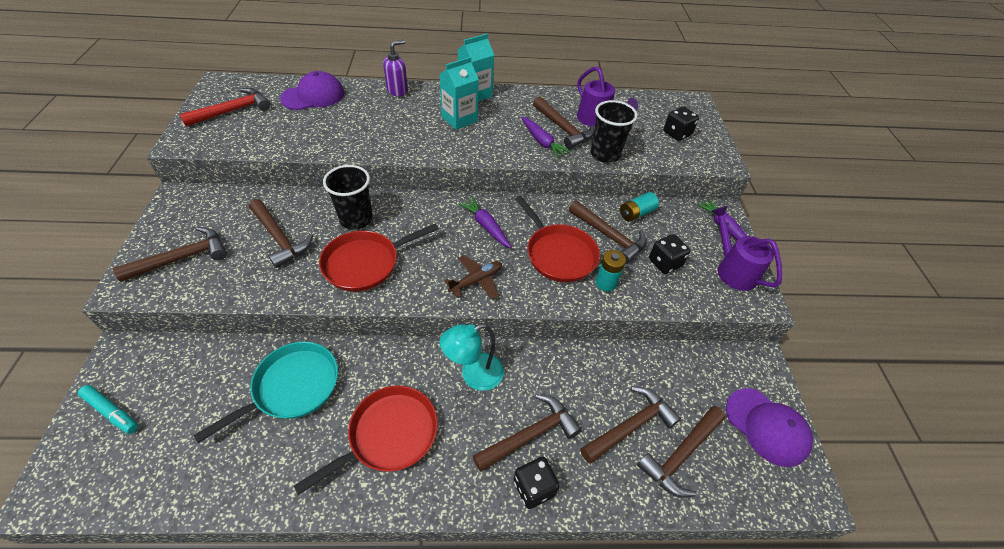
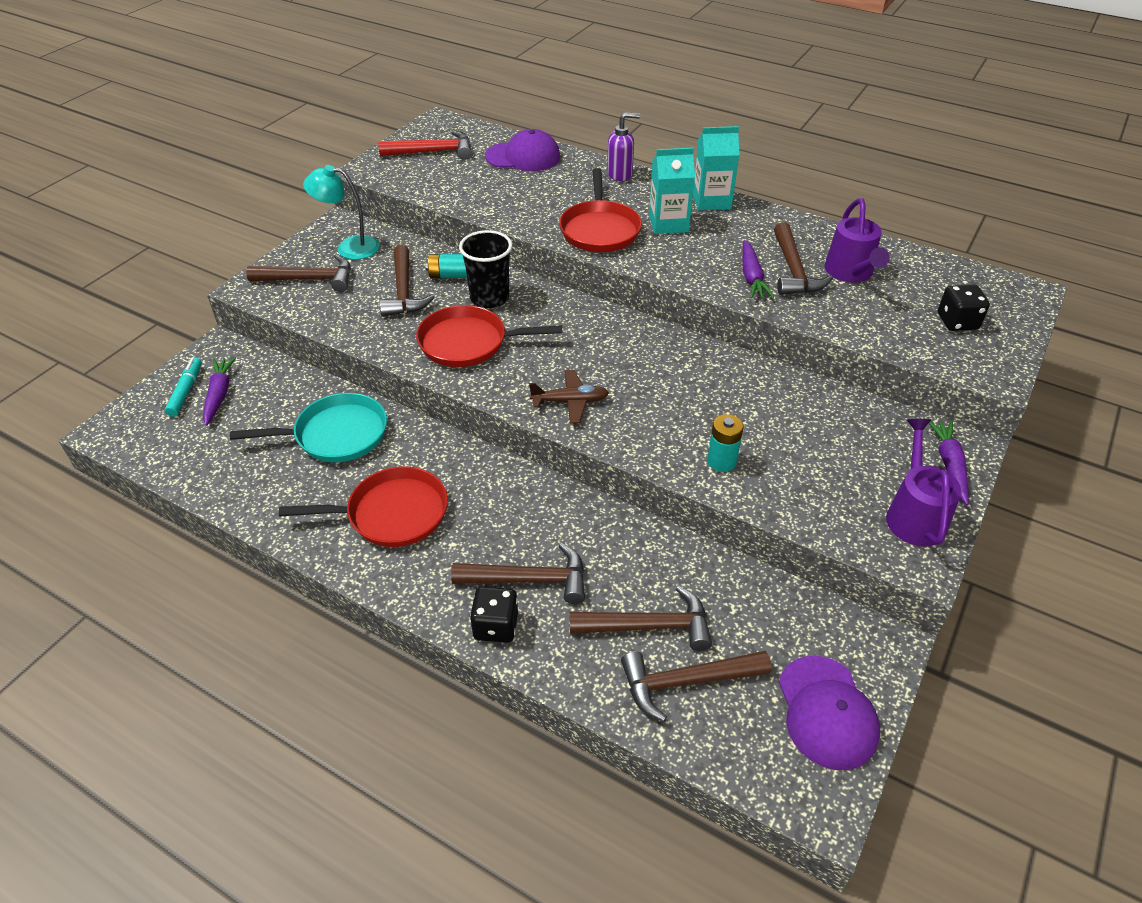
camera: 35 degrees right, 5 degrees down
(112, 412) = (186, 391): turquoise marker -> turquoise marker turned 150 degrees counterclockwise
(473, 375) = (513, 500): turquoise lamp -> turquoise lamp (349, 247)
(486, 226) = (625, 352): purple carrot -> purple carrot (219, 394)
(558, 254) = (688, 410): red pan -> red pan (600, 229)
(605, 154) = (824, 315): black cup -> none
(609, 236) = (770, 416): brown hammer -> none
(636, 213) = (832, 404): turquoise battery -> turquoise battery (451, 275)
(664, 263) = (820, 470): black dice -> none

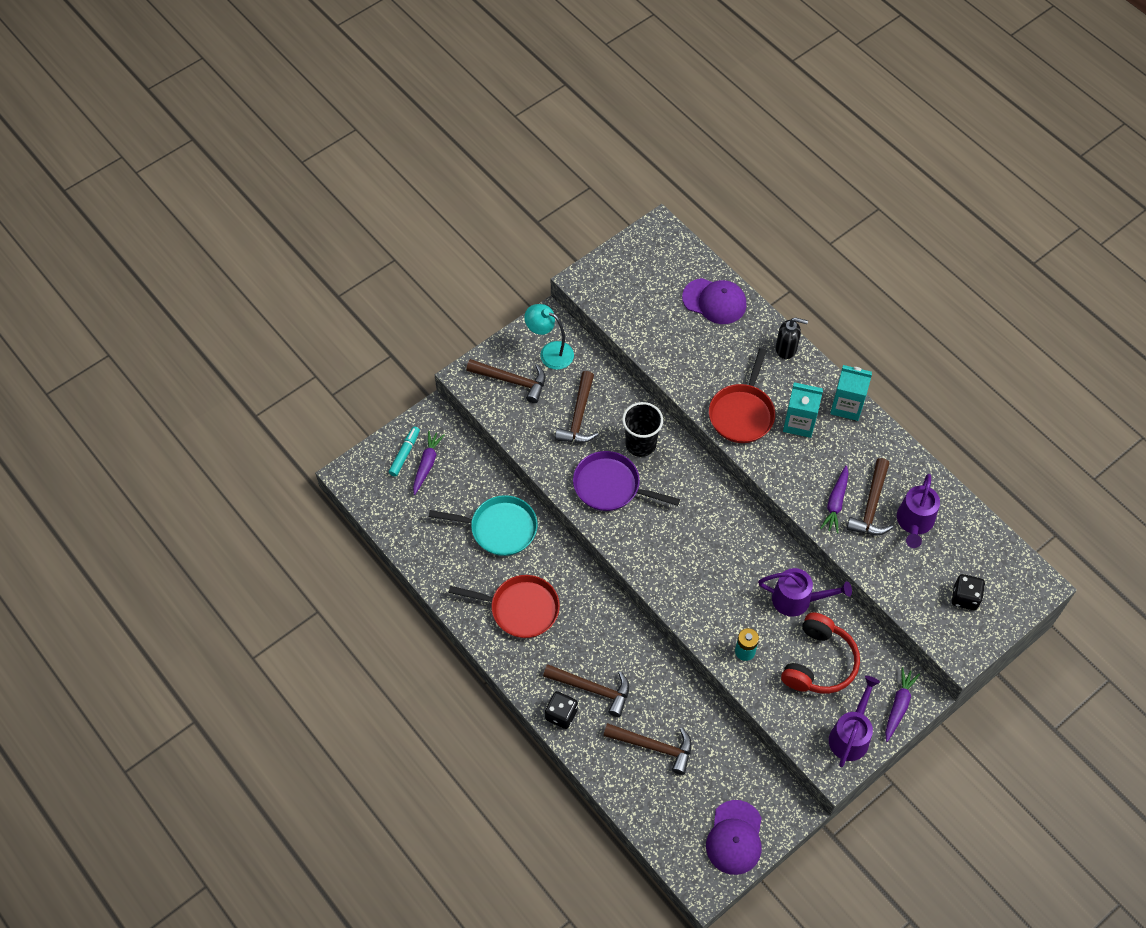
camera: 20 degrees right, 15 degrees up
(433, 152) = (642, 272): red hammer -> none
(451, 275) = (619, 410): turquoise battery -> none
(468, 343) = (610, 486): red pan -> purple pan
(570, 401) = (663, 566): brown plane -> none
(620, 174) = (786, 348): purple soap dispenser -> black soap dispenser
(686, 682) = (661, 790): brown hammer -> none
(755, 392) = (798, 600): none -> purple watering can
(821, 447) = (819, 662): none -> red headphones

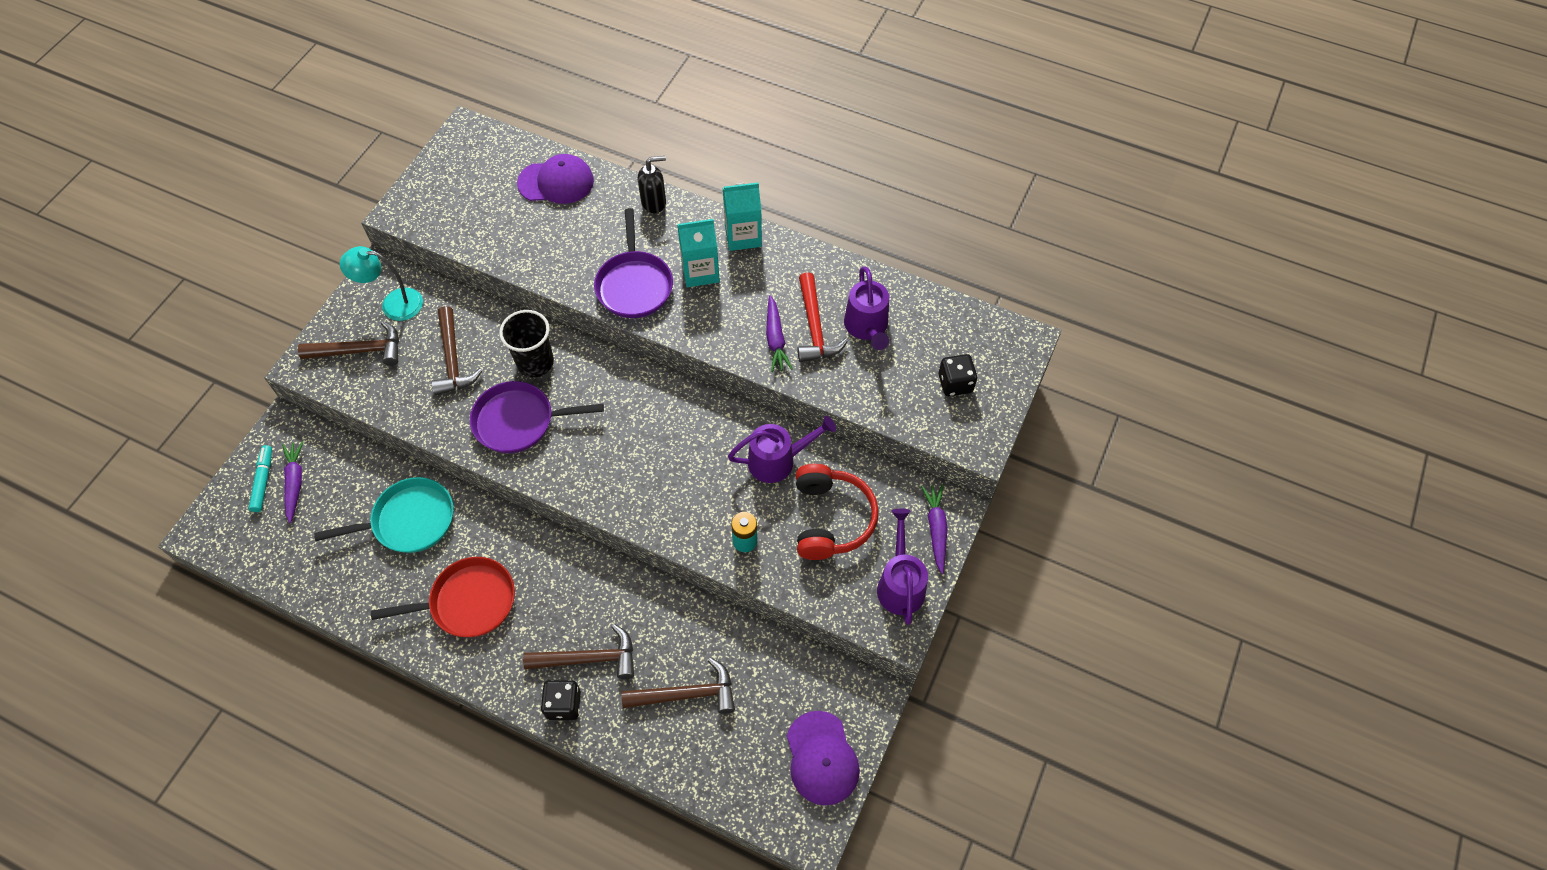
camera: 25 degrees left, 0 degrees up
(742, 413) = (634, 285): red pan -> purple pan
(871, 506) = (814, 327): brown hammer -> red hammer

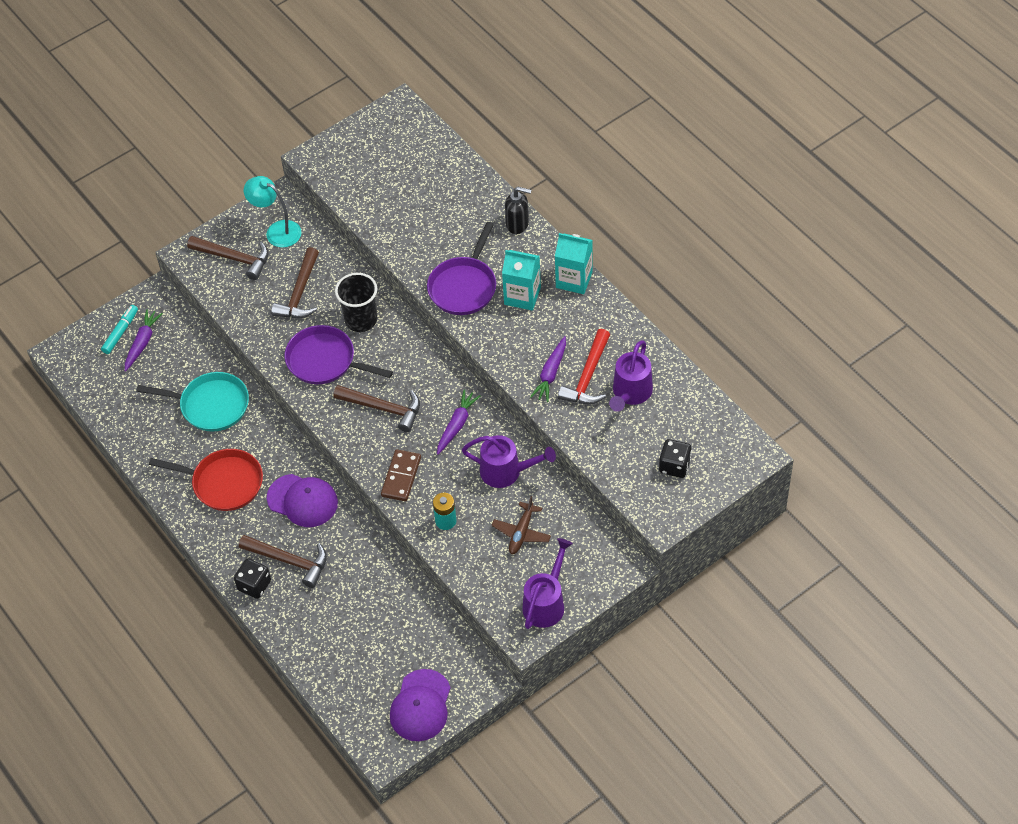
camera: 30 degrees right, 5 degrees down
(556, 182) = (448, 178): purple cap -> purple cap (302, 500)
(670, 513) = (401, 477): none -> brown domino
(686, 694) = (346, 617): brown hammer -> brown hammer (383, 408)
(831, 519) = (521, 532): red headphones -> brown plane
(936, 529) = (600, 575): purple carrot -> purple carrot (457, 425)

